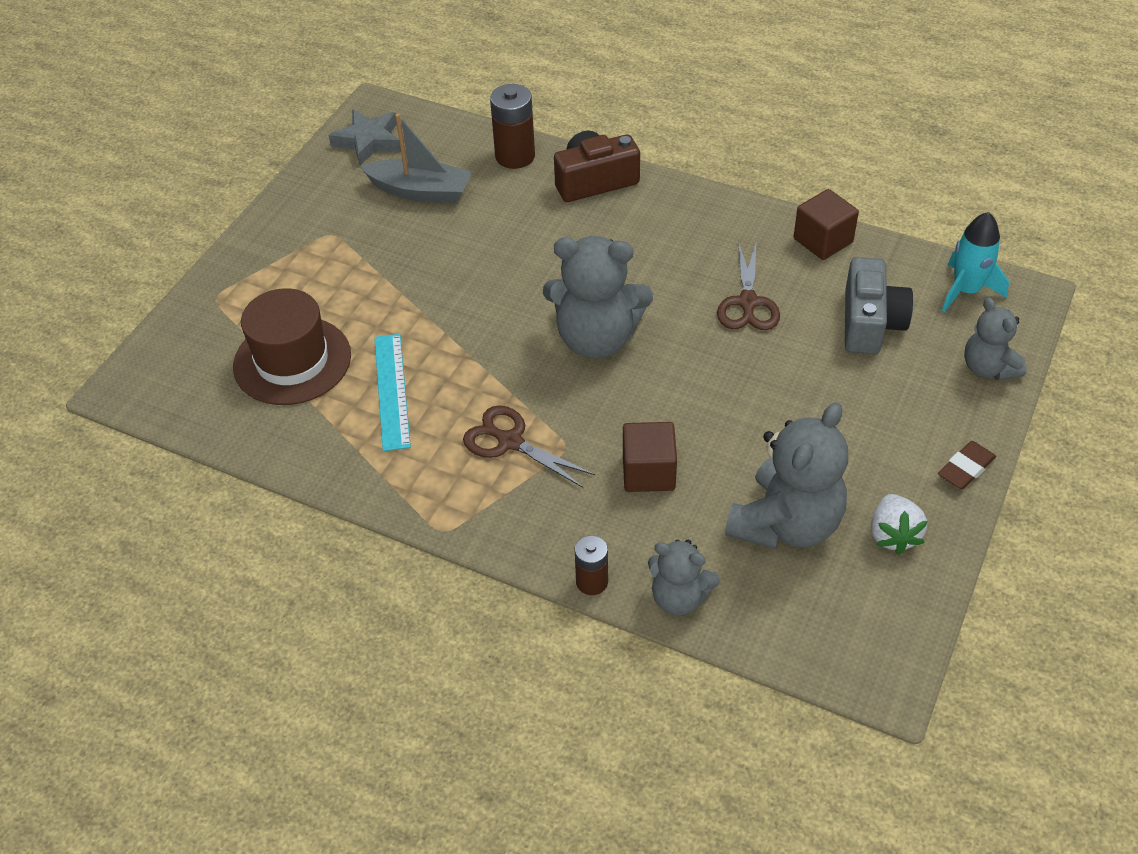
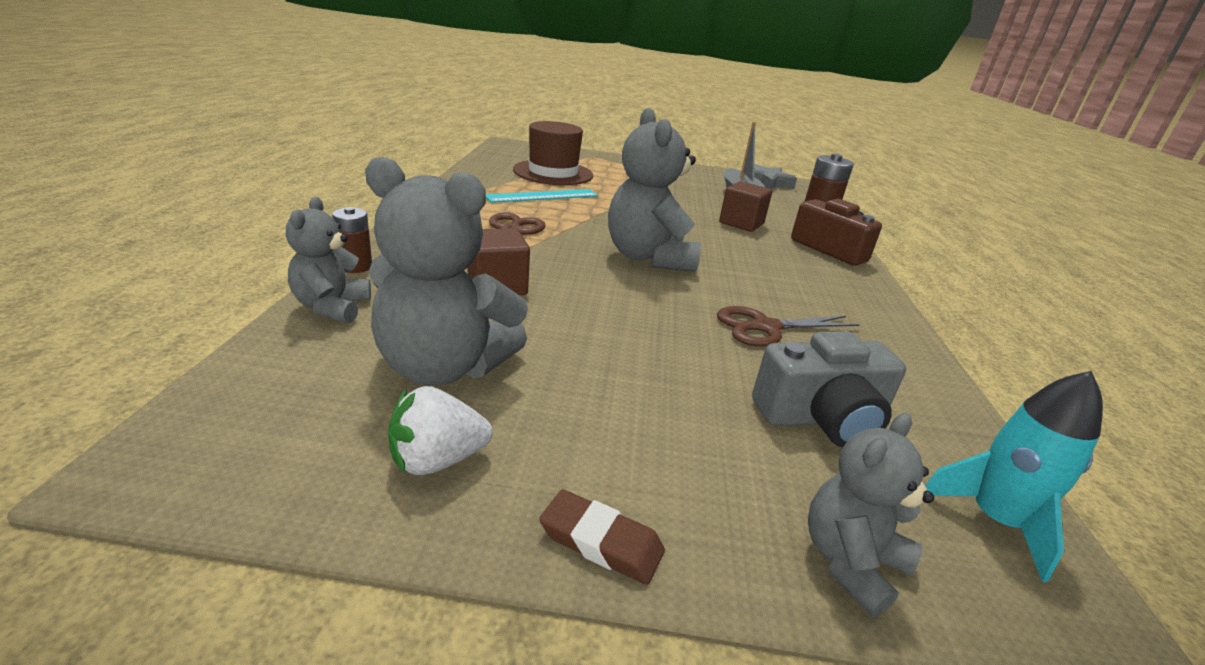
camera: 65 degrees right, 20 degrees down
(823, 240) = (918, 373): brown cube -> brown cube (741, 223)

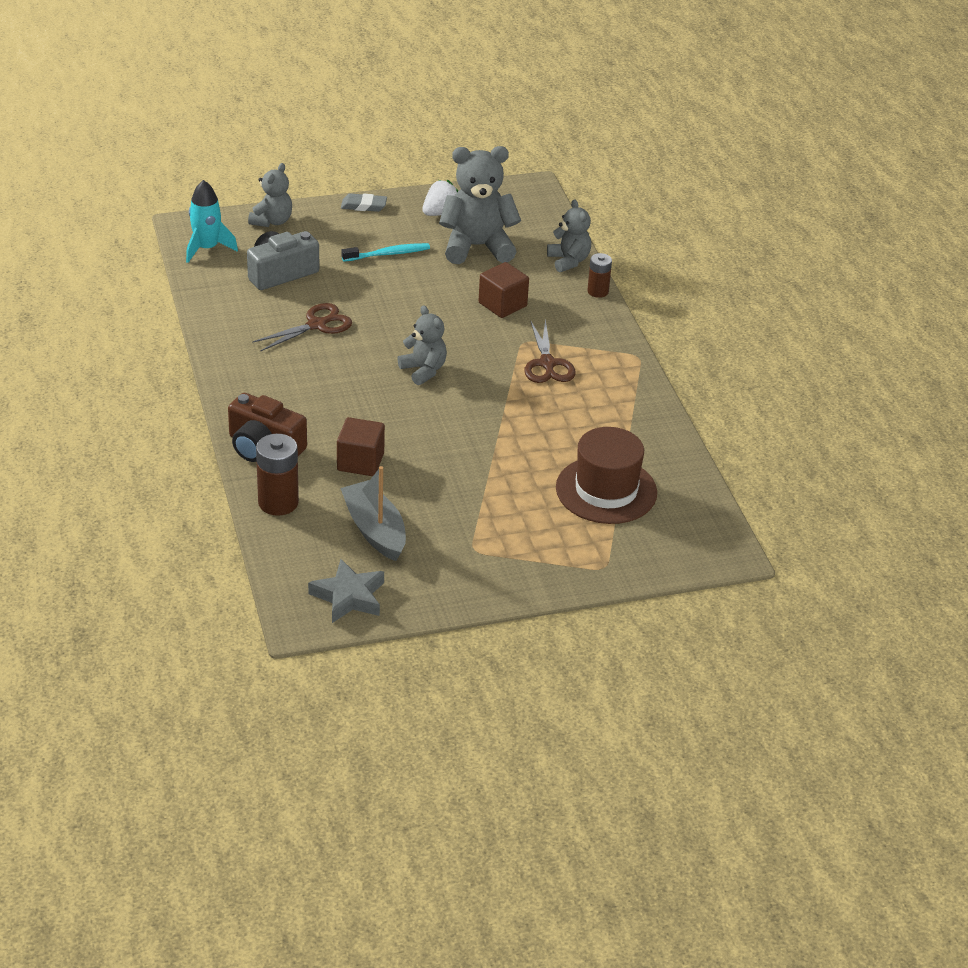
camera: 160 degrees right, 10 degrees up
(542, 196) = (572, 431): turquoise ruler -> none
(601, 542) = (363, 206): brown eraser -> grey eraser
(612, 399) = (388, 254): none -> turquoise toothbrush
(648, 257) = (423, 370): grey teddy bear -> grey teddy bear, size x0.58

